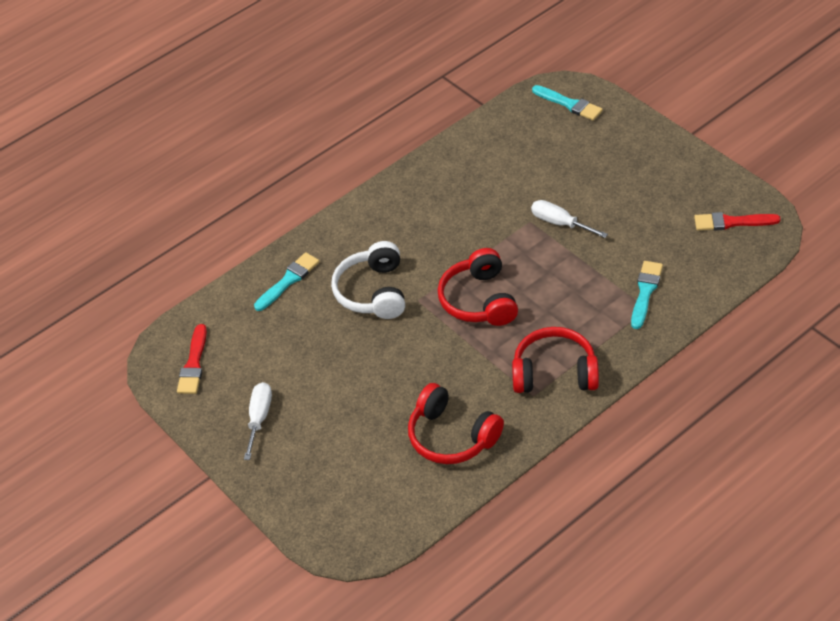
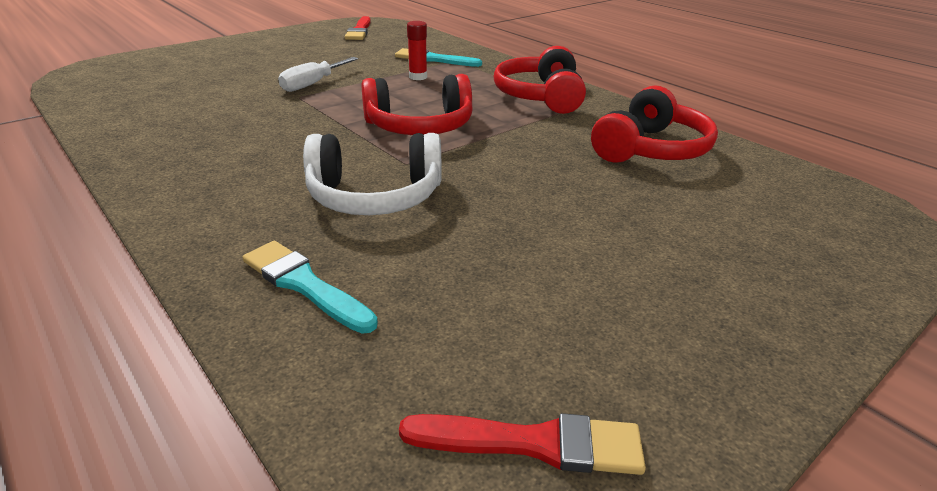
camera: 95 degrees left, 15 degrees down
(259, 418) = (676, 319): white screwdriver -> none
(569, 104) = (116, 71): turquoise brush -> none
(591, 286) = (418, 77): none -> red glue stick

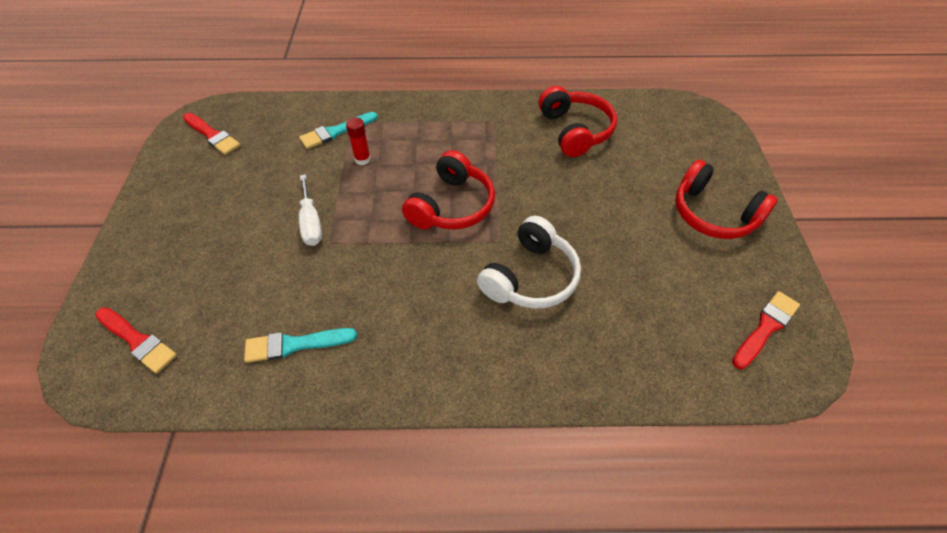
camera: 50 degrees left, 20 degrees up
(123, 75) = (137, 341): none -> red brush
(305, 285) = (604, 353): turquoise brush -> turquoise brush (295, 344)
(540, 97) = (462, 124): red headphones -> red headphones (713, 214)

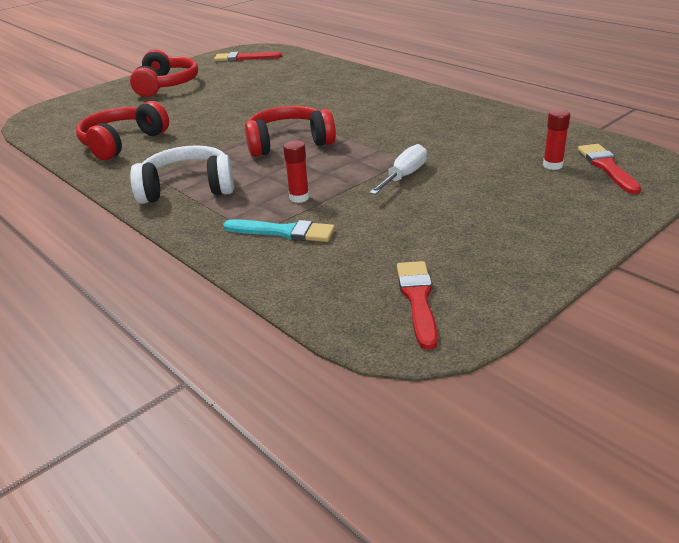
camera: 130 degrees left, 20 degrees down
(192, 313) = (552, 165): none -> red glue stick
(295, 344) = (488, 128): turquoise brush -> none
(530, 277) = (308, 102): white headphones -> white headphones (187, 188)

